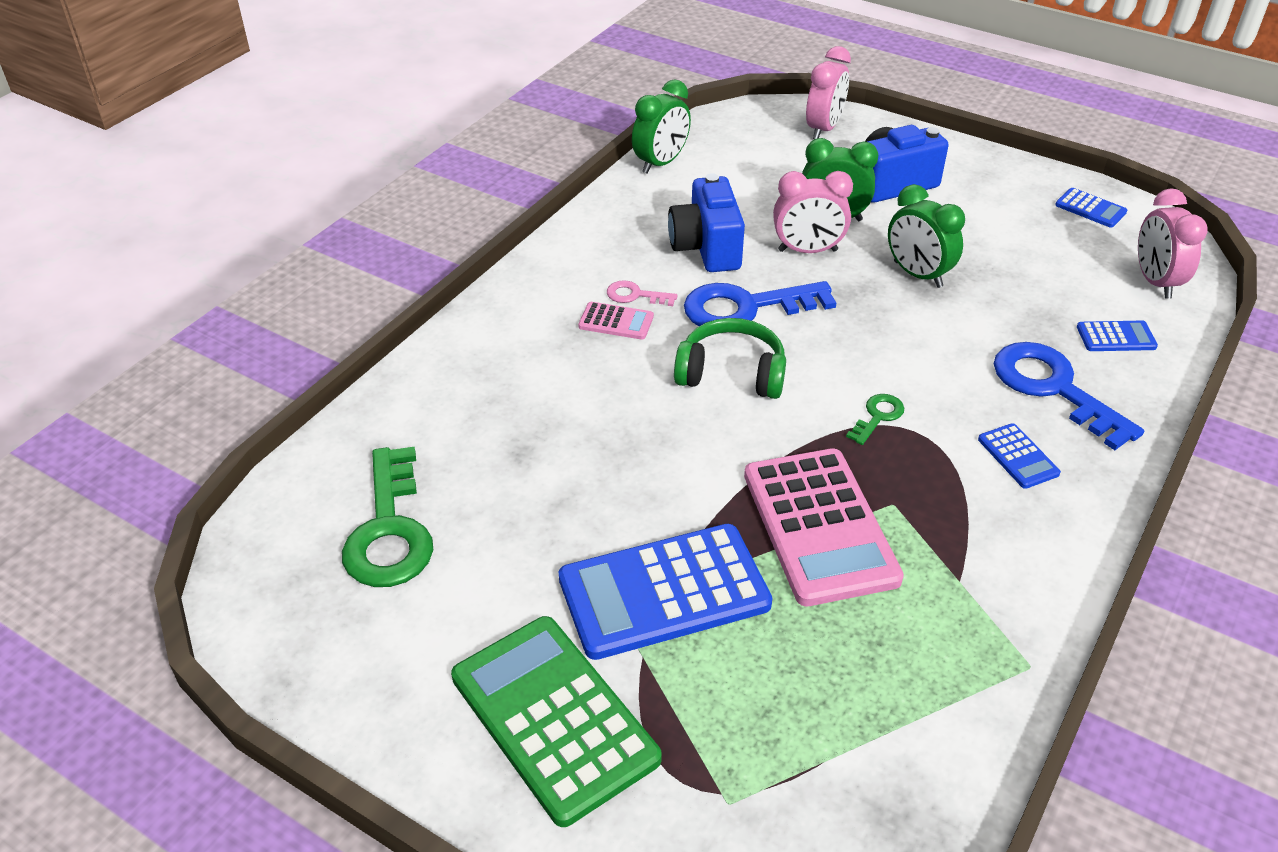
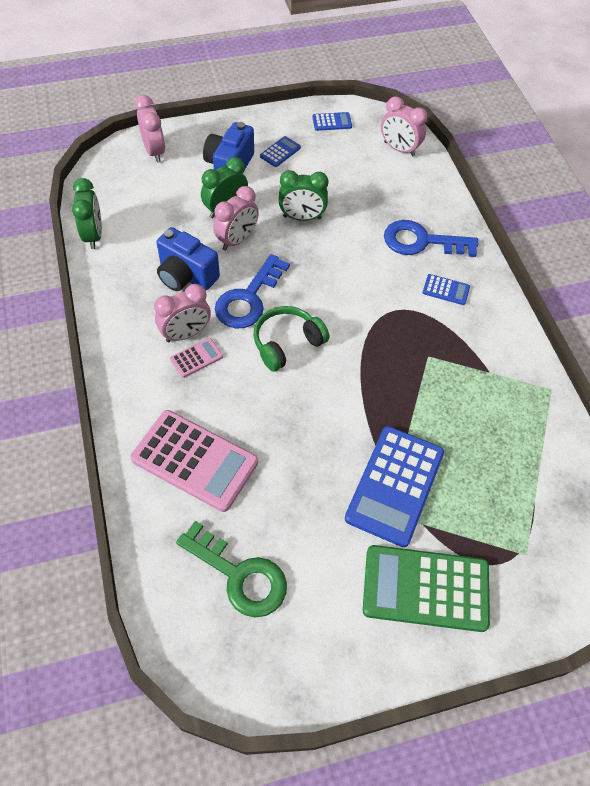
camera: 50 degrees left, 15 degrees up
(635, 295) = (186, 334): pink key -> pink clock
(820, 526) = (414, 393): pink calculator -> pink calculator (195, 460)
(878, 416) = (373, 314): green key -> none
(1116, 337) = (416, 193): blue calculator -> blue calculator (280, 152)

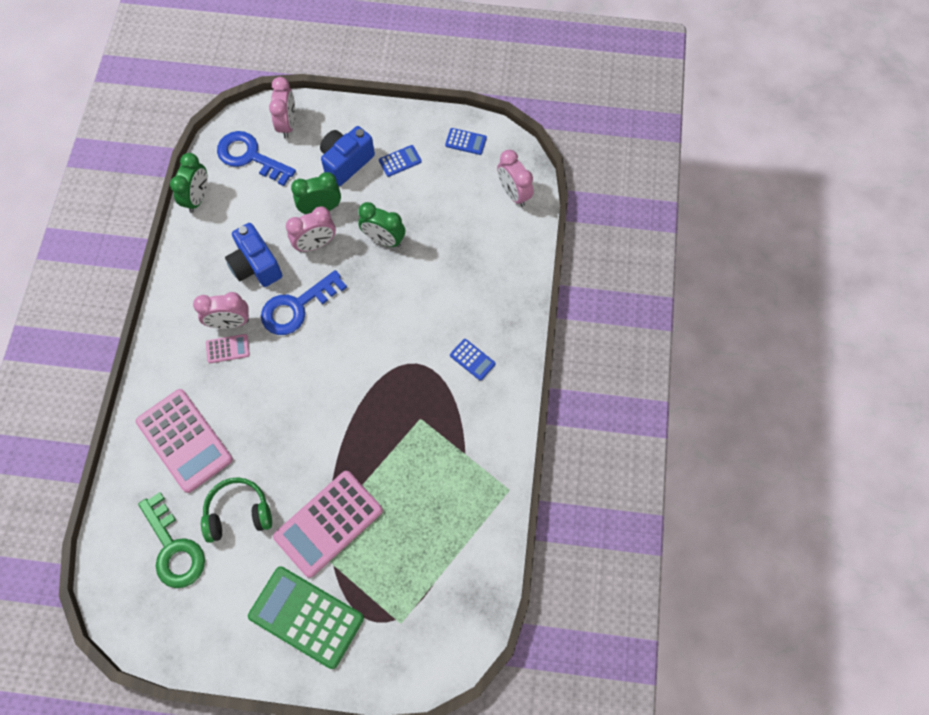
camera: 25 degrees right, 10 degrees up
(287, 343) = (307, 362): green headphones -> green headphones (238, 513)
(395, 485) = (328, 523): blue calculator -> pink calculator
(421, 241) = (478, 302): blue key -> blue key (250, 156)

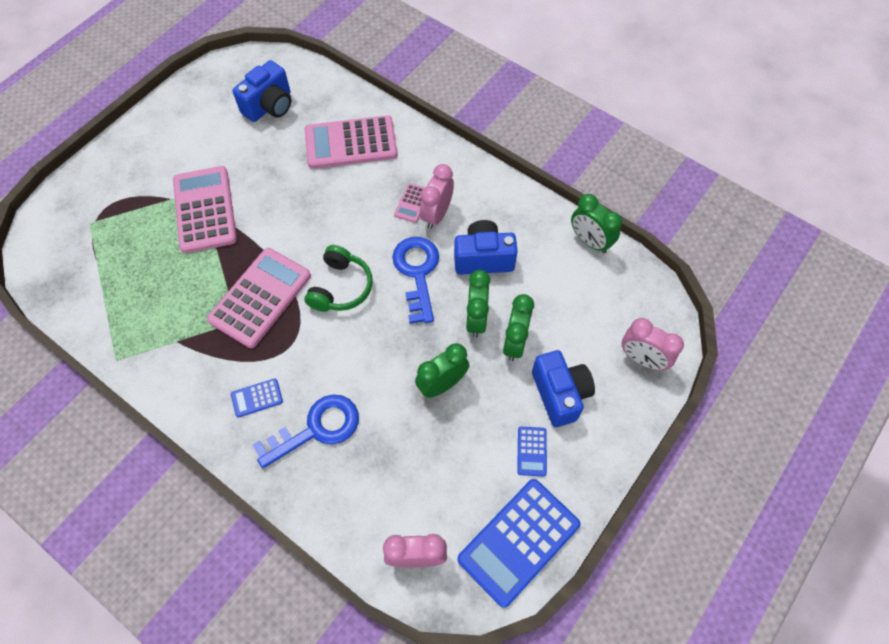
camera: 120 degrees right, 5 degrees down
(174, 548) = (269, 106): green key -> blue camera
(238, 513) = (263, 155): green headphones -> green headphones (341, 287)
(250, 156) = (617, 305): blue key -> blue key (317, 428)
(306, 617) = (149, 165): green calculator -> none
(315, 244) = (476, 319): pink clock -> green clock
(388, 414) = (260, 297): none -> pink calculator
(466, 141) = (519, 542): blue calculator -> blue calculator, size x2.22

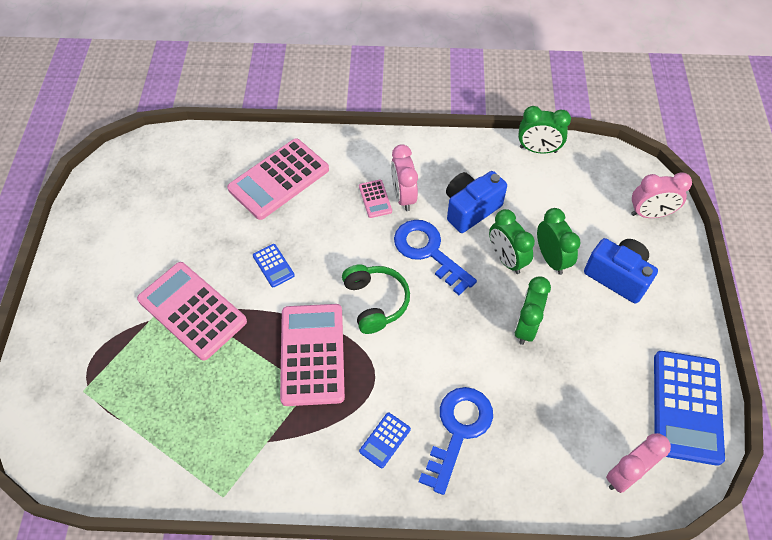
camera: 35 degrees left, 5 degrees down
(269, 106) = (175, 188): blue camera -> none
(532, 451) = (635, 333): blue calculator -> blue calculator (273, 265)

